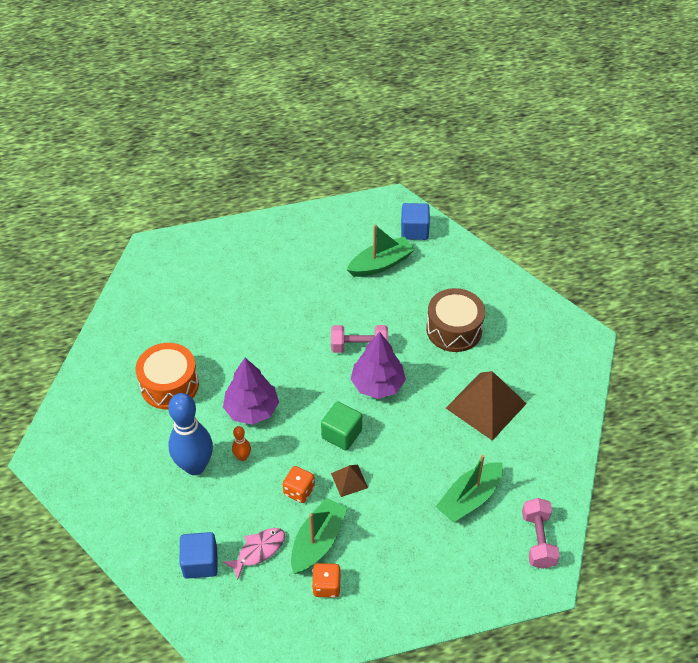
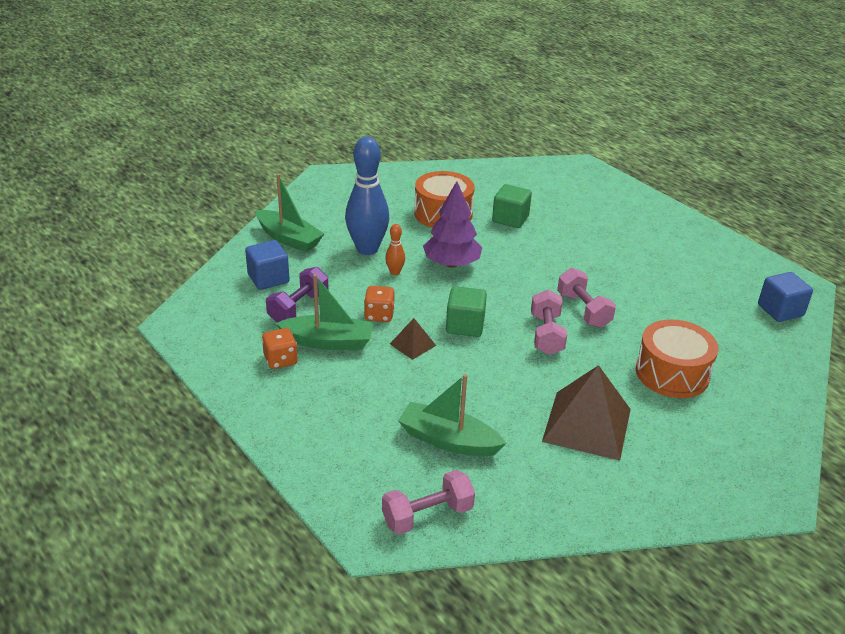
camera: 65 degrees right, 15 degrees down
(207, 338) = (510, 219): none -> green cube
(258, 550) = (298, 308): pink fish -> purple dumbbell
(378, 384) = (546, 335): purple tree -> pink dumbbell
(380, 264) = (707, 298): green boat -> green boat (288, 238)
(454, 329) = (672, 373): brown drum -> orange drum

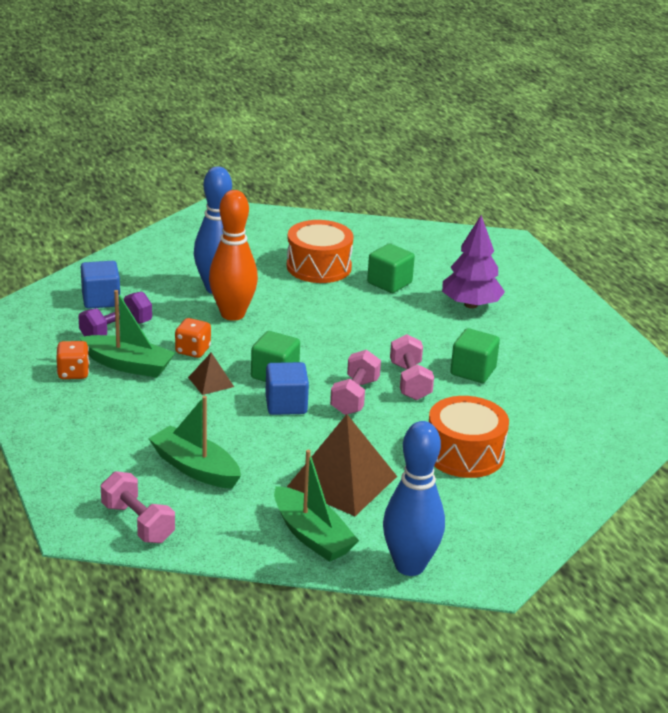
camera: 15 degrees right, 5 degrees down
(288, 238) = (142, 266): green boat -> green boat (312, 535)
(395, 272) = (232, 314): orange bowling pin -> orange bowling pin, size x2.26
(427, 515) = (138, 523): pink dumbbell -> pink dumbbell turned 60 degrees clockwise
(451, 264) = (297, 316): purple tree -> purple tree (470, 305)
(628, 290) = (473, 371): none -> green cube
(699, 503) = (409, 566): none -> blue bowling pin
(780, 310) = (632, 418): blue cube -> blue cube (286, 404)

